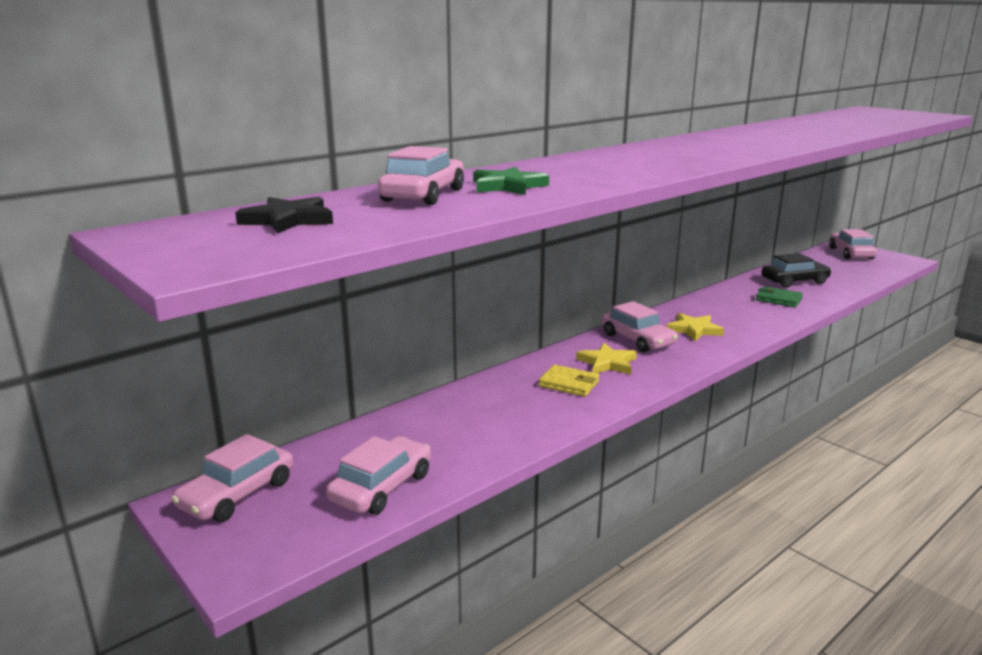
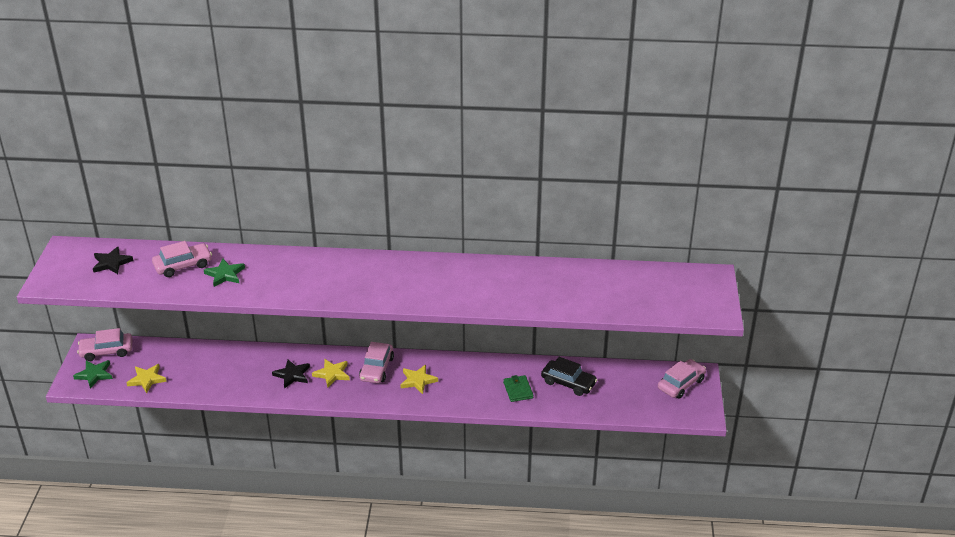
camera: 45 degrees right, 15 degrees up
(270, 532) = (94, 374): none -> green star
(382, 487) = (147, 379): pink car -> yellow star
(569, 384) = (292, 375): yellow wallet -> black star

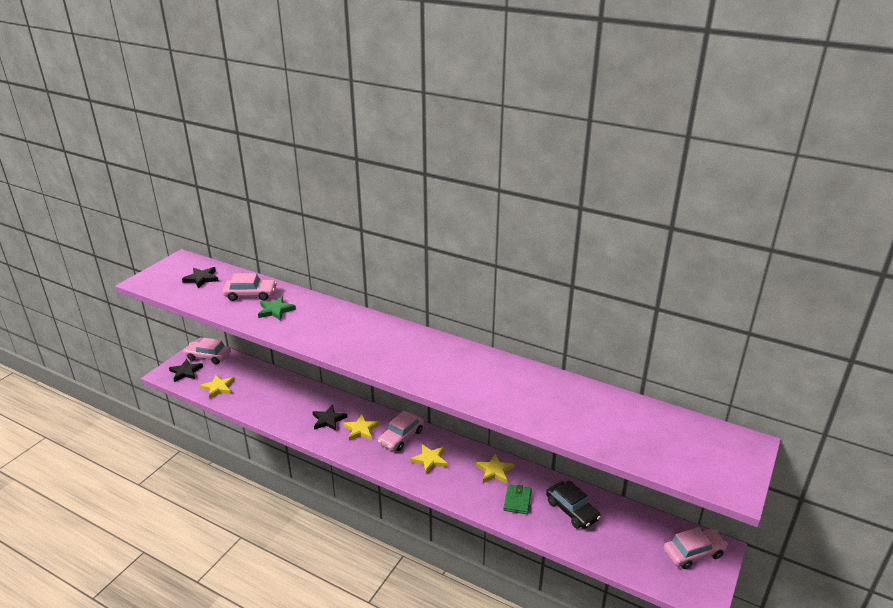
camera: 25 degrees right, 5 degrees down
(94, 374) = (186, 372): green star -> black star
(483, 371) = (494, 471): none -> yellow star

